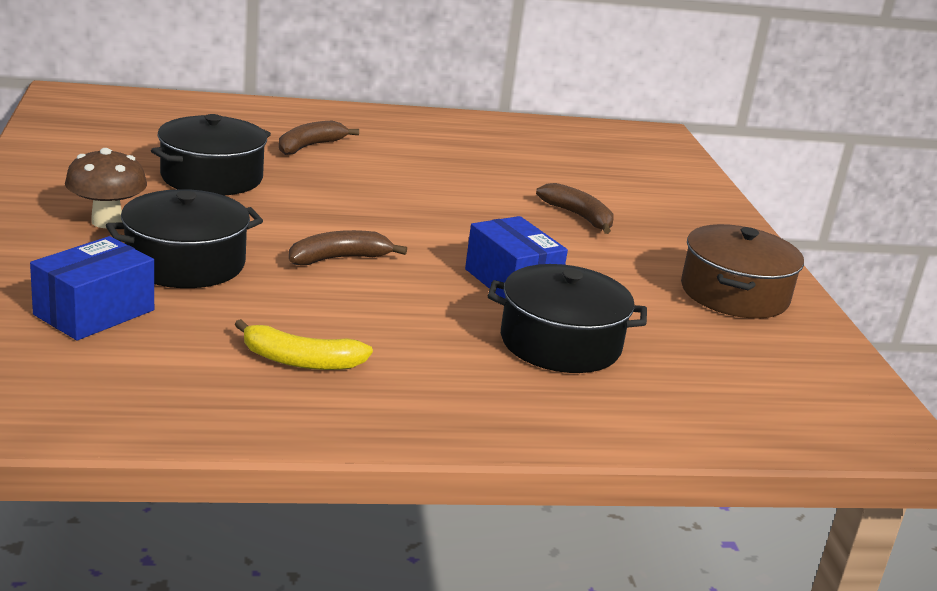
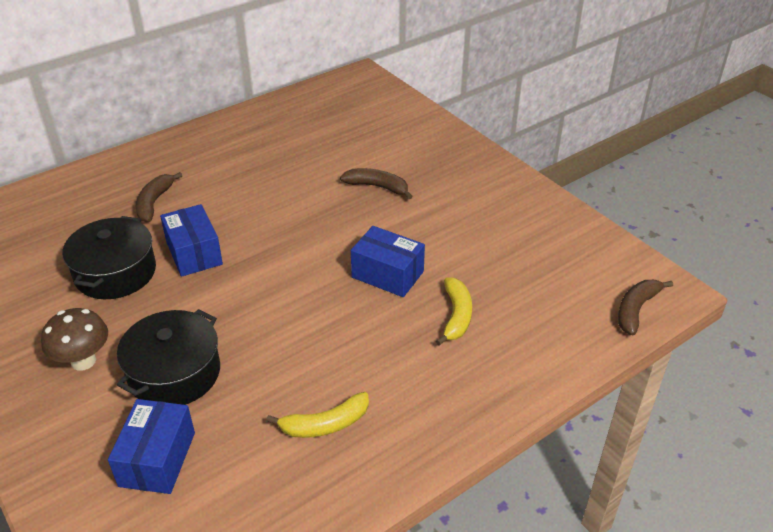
camera: 25 degrees left, 15 degrees up
(309, 192) = (194, 253): none -> blue box
(339, 258) = (268, 311): brown banana -> brown banana (636, 309)
(560, 343) = (456, 316): black pot -> yellow banana
(734, 294) = (513, 214): brown pot -> none

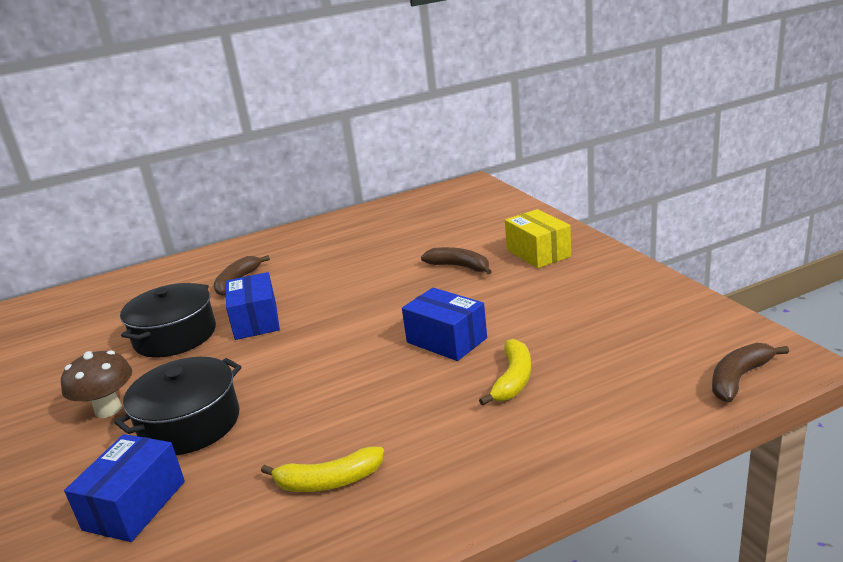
camera: 15 degrees right, 15 degrees down
(448, 171) = (538, 253): none -> yellow box

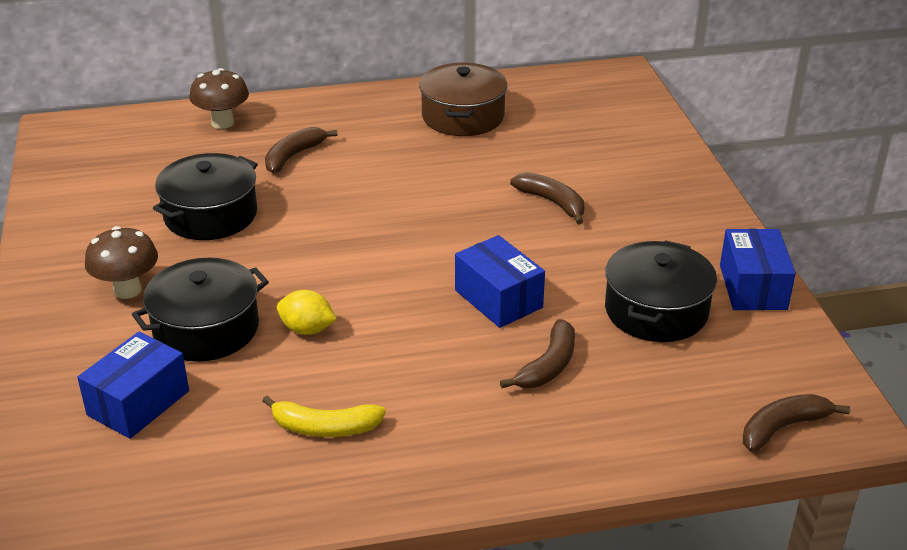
camera: 10 degrees right, 10 degrees up
(171, 272) = (222, 123): none -> brown mushroom
(256, 321) = (301, 218): blue box -> blue box (753, 287)
(286, 402) = (307, 329): none -> yellow lemon
(365, 230) = (463, 116): none -> brown pot
(513, 379) = (548, 366): yellow banana -> brown banana
(538, 253) = (652, 207): yellow box -> none
(581, 319) = (656, 311): none -> black pot

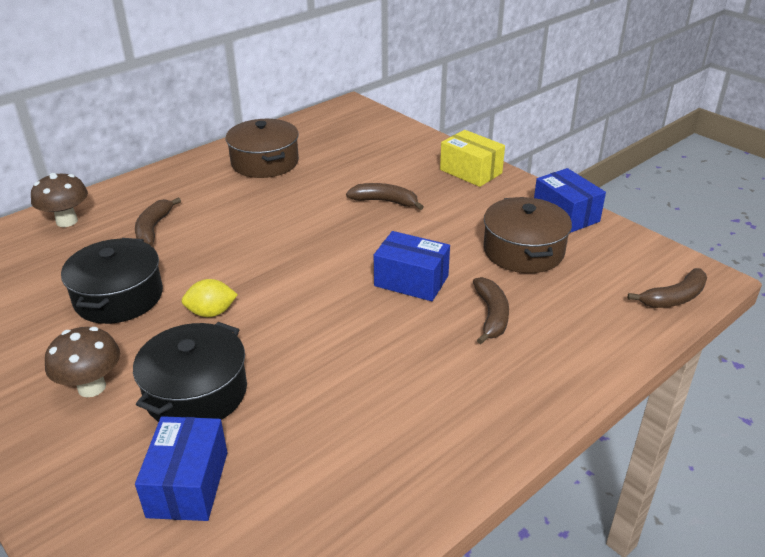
camera: 30 degrees left, 0 degrees up
(307, 329) = (285, 359): yellow lemon -> yellow lemon (211, 312)
(325, 428) = (372, 433): yellow banana -> none
(656, 311) = (523, 250): black pot -> brown pot
(688, 198) = (471, 171): none -> yellow box
(783, 428) = (674, 298): brown banana -> brown banana turned 150 degrees counterclockwise

